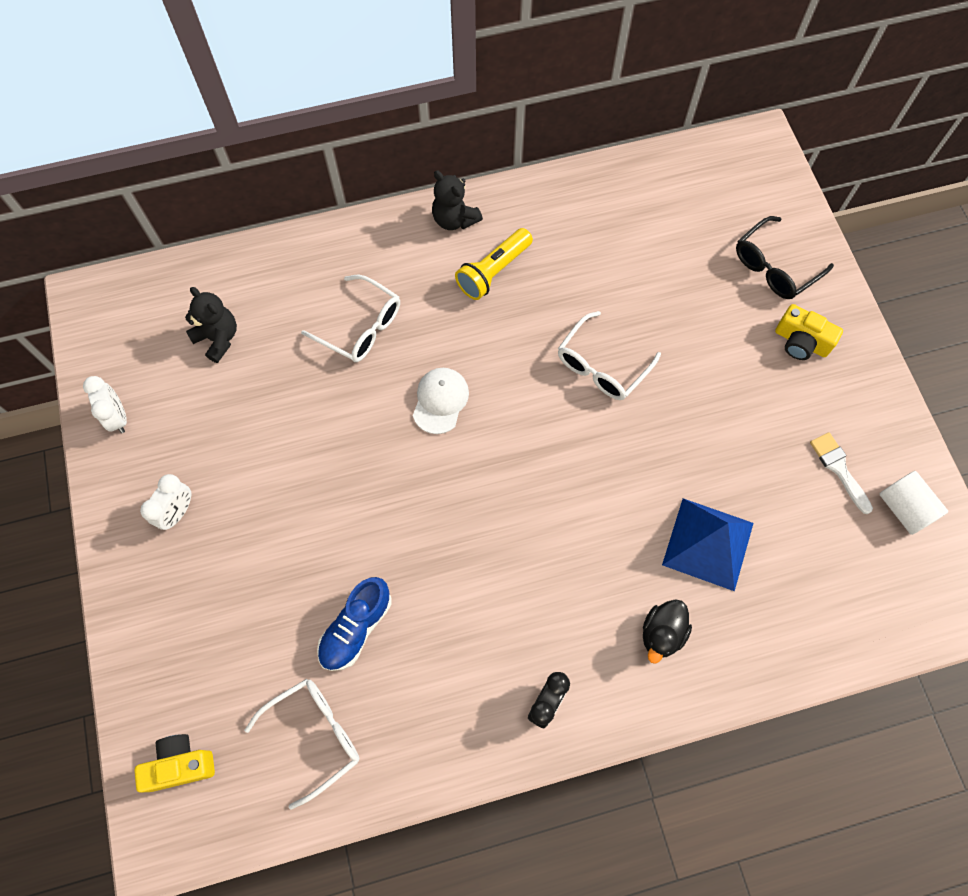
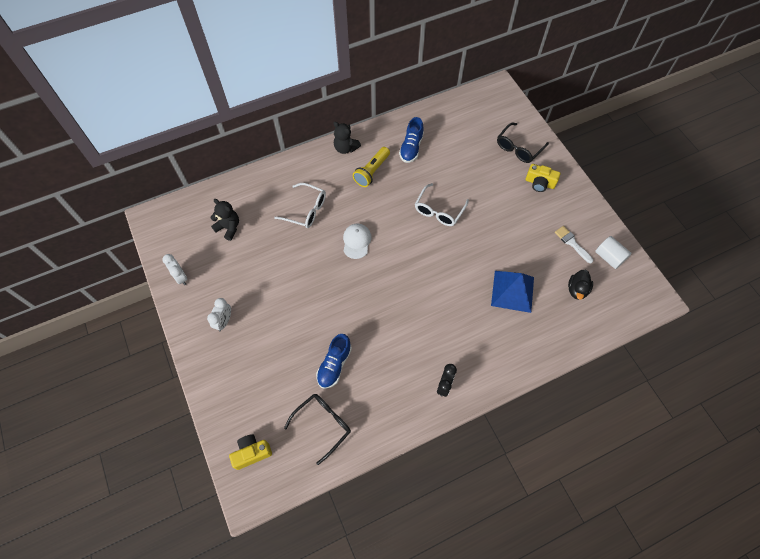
camera: 10 degrees left, 5 degrees down
(315, 735) = (323, 424): white glasses -> black glasses
(574, 236) = (411, 148): none -> blue shoe
(662, 633) = (498, 340): black duck -> black duck (577, 290)

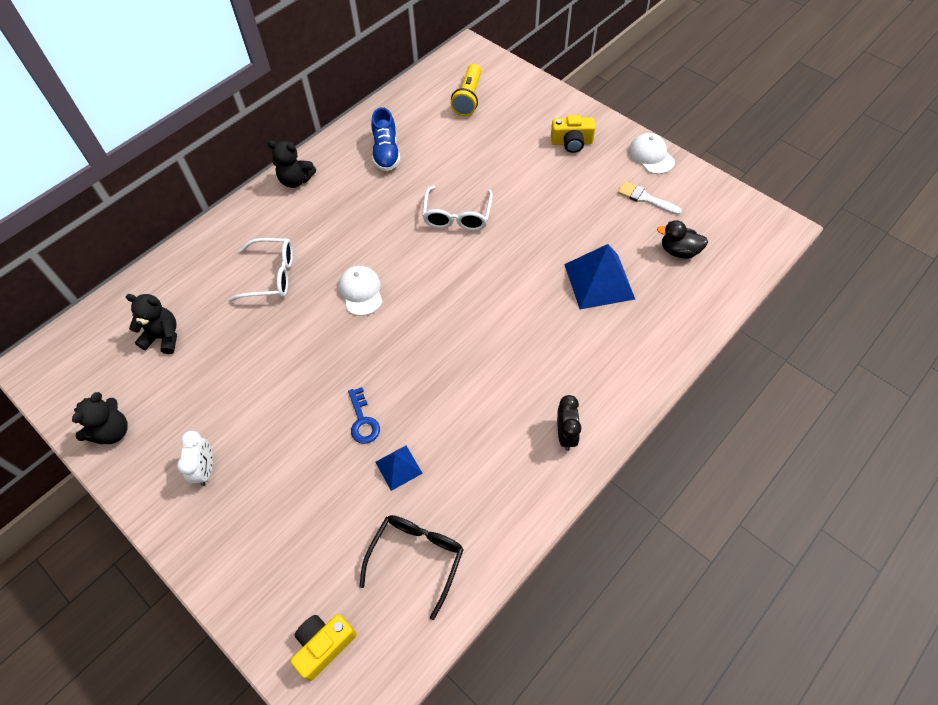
camera: 20 degrees left, 5 degrees down
(181, 277) = (112, 431): white clock -> black teddy bear
(325, 327) = (363, 421): none -> blue key
(334, 365) = (398, 467): blue shoe -> blue pyramid
(372, 171) = (345, 198): yellow flashlight -> yellow flashlight (468, 98)
(518, 148) = (526, 111): black glasses -> none
(577, 290) = (679, 251): black duck -> black duck turned 105 degrees clockwise
(591, 212) = (651, 156): none -> white cap
(609, 257) = (698, 200): white cylinder -> none

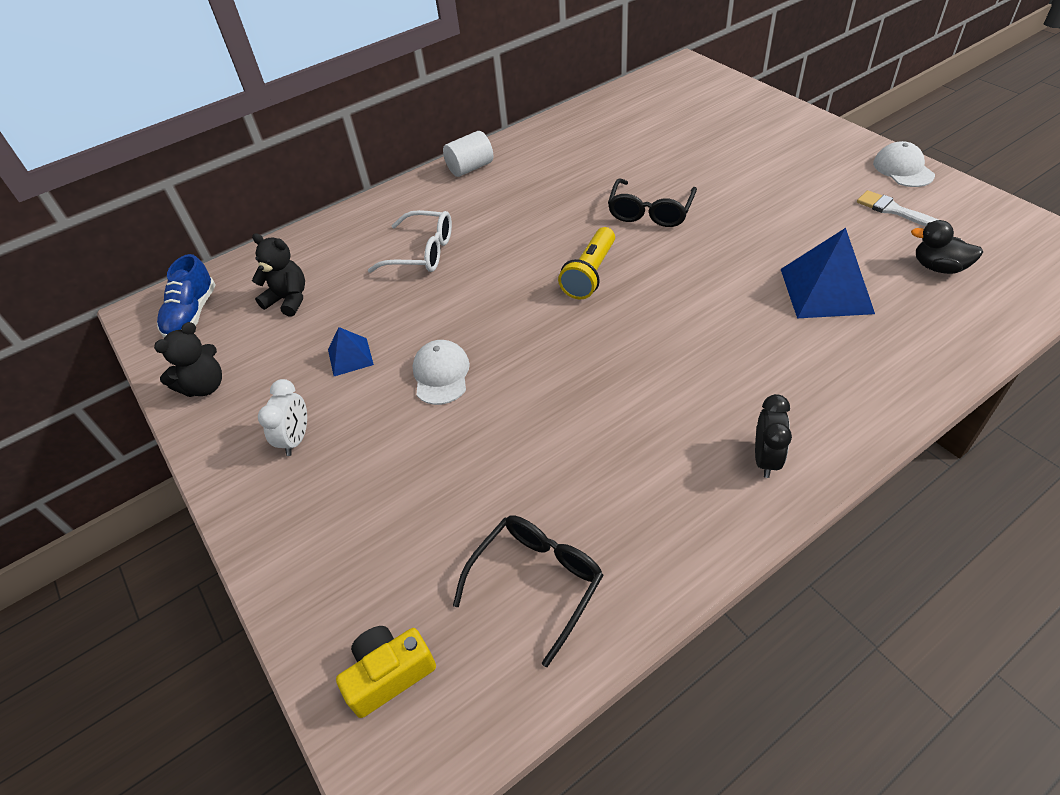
camera: 15 degrees right, 10 degrees down
(296, 180) = (470, 168): black teddy bear -> white cylinder
(361, 292) = (522, 276): white cap -> white cap (441, 374)
(363, 421) = (497, 410): blue key -> none
(386, 152) = (576, 149): blue shoe -> blue shoe (192, 314)
(398, 467) = (532, 468): blue pyramid -> blue pyramid (350, 357)
(457, 216) = (650, 212): white glasses -> black glasses
(468, 98) = (679, 106): yellow flashlight -> yellow flashlight (590, 274)
(571, 142) = (800, 151): yellow camera -> none

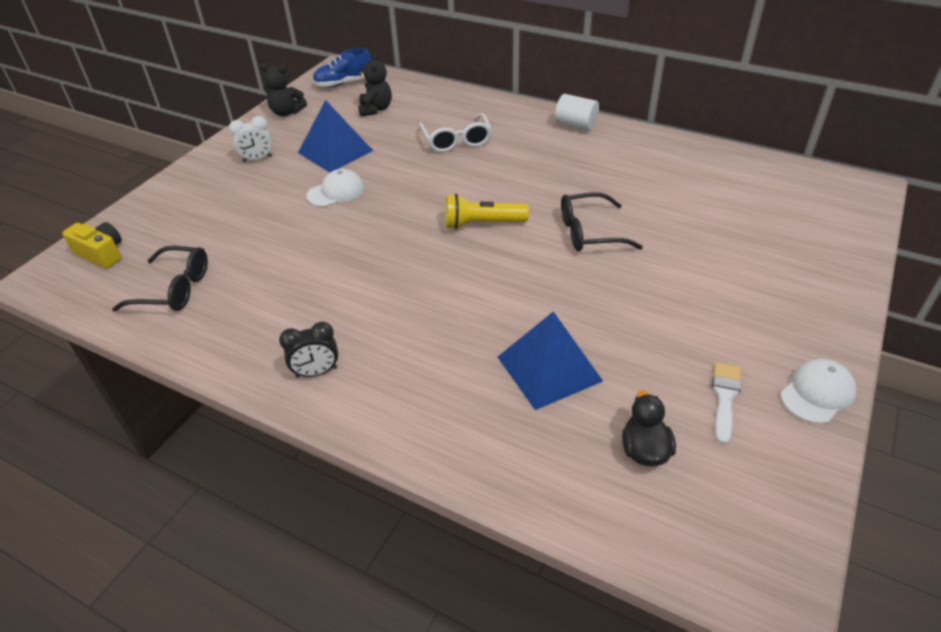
camera: 60 degrees right, 5 degrees down
(350, 357) = (335, 151): blue pyramid -> blue pyramid, size x1.85

